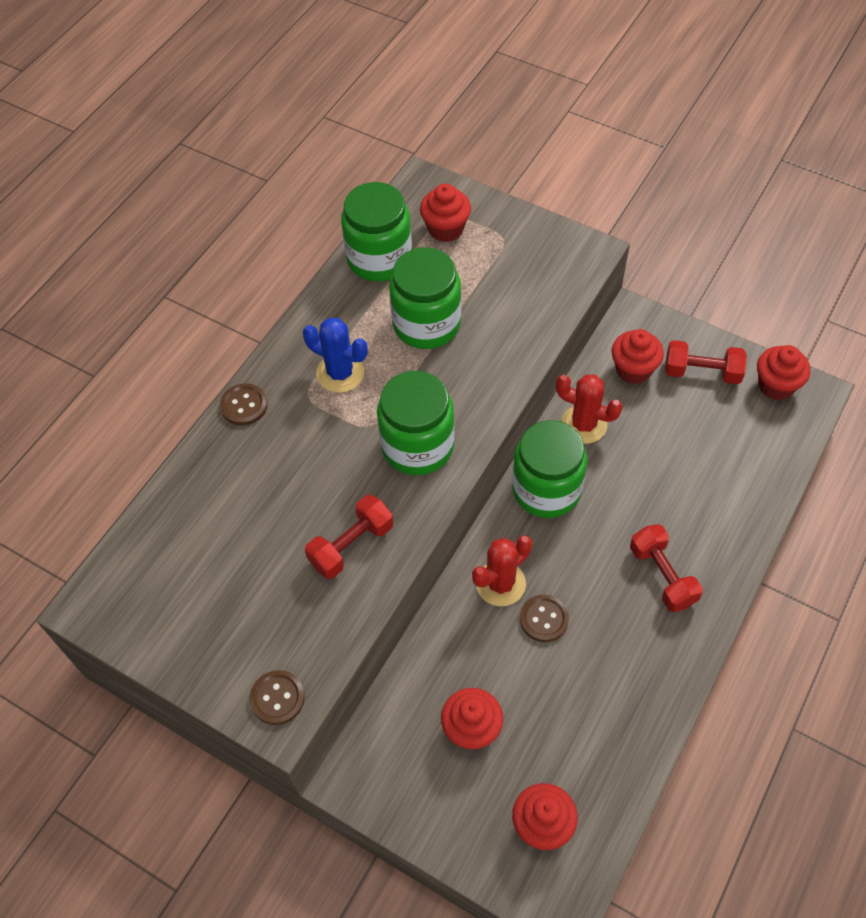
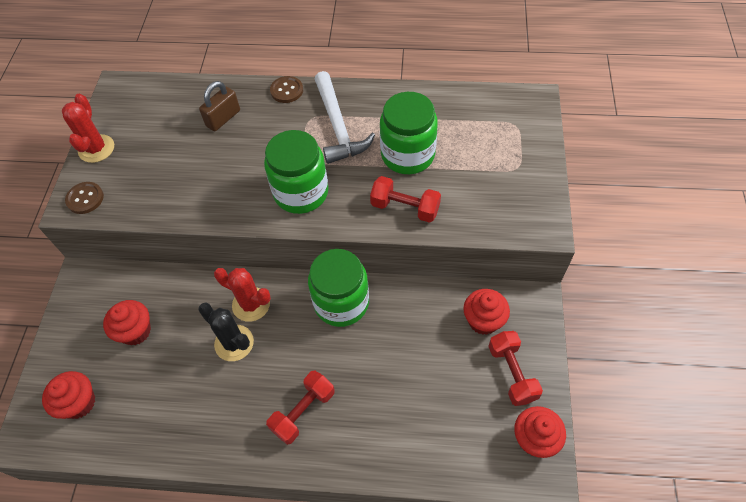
camera: 65 degrees right, 0 degrees up
(243, 491) = (223, 118): none -> brown padlock
(340, 373) = (338, 126): blue cactus -> white hammer
(351, 545) = (206, 189): red dumbbell -> red dumbbell (405, 208)
(379, 258) = (448, 105): green jar -> none
(445, 229) = (501, 130): red cupcake -> none
(544, 619) = (234, 343): brown button -> black cactus
(583, 424) = (411, 305): red cactus -> red cactus (96, 149)

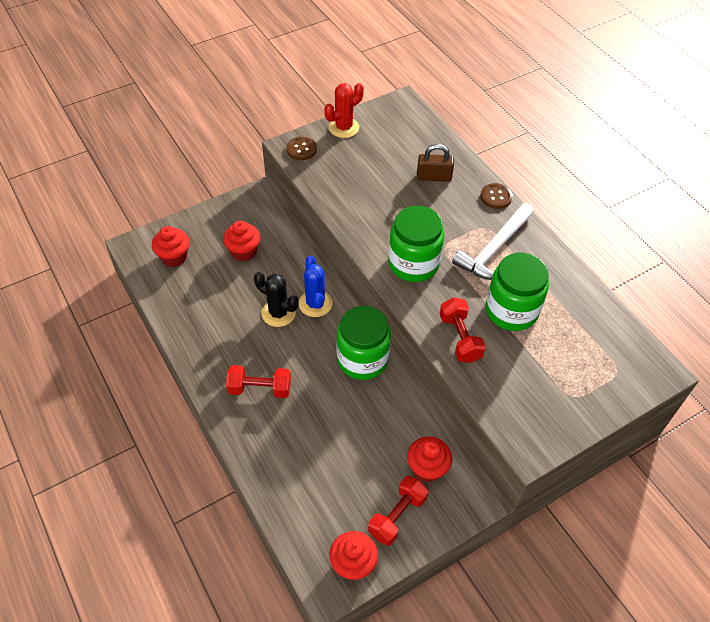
camera: 50 degrees right, 5 degrees down
(234, 343) = (278, 313): black cactus -> black cactus turned 60 degrees counterclockwise
(251, 304) = (315, 303): red cactus -> blue cactus

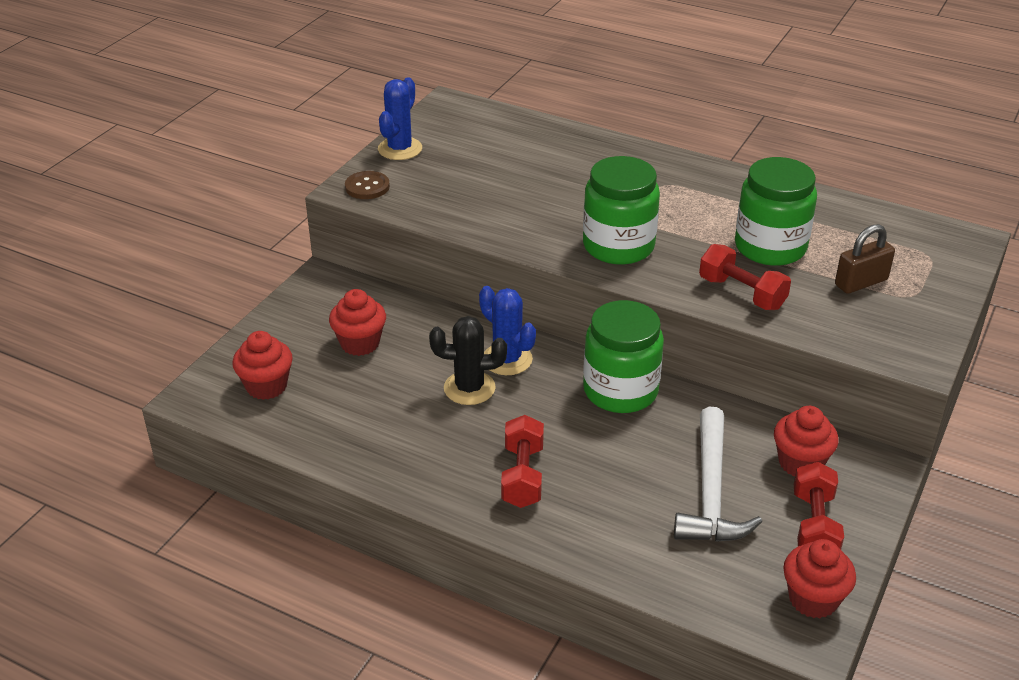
camera: 30 degrees left, 15 degrees down
(260, 388) = (522, 476): red dumbbell -> red dumbbell turned 60 degrees counterclockwise
(344, 128) = (400, 149): red cactus -> blue cactus
(434, 177) = (557, 159): brown padlock -> brown padlock (861, 282)
(494, 249) = (694, 200): white hammer -> white hammer (711, 492)
(496, 197) = (646, 153): brown button -> none

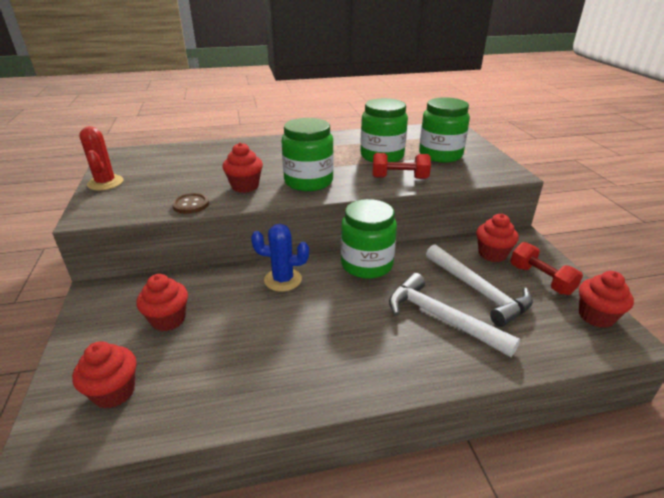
camera: 40 degrees left, 5 degrees down
(367, 187) = (102, 209): brown button -> brown button (191, 205)
(400, 149) = (105, 183): blue cactus -> red cactus
(469, 388) = (278, 308): black cactus -> none
(522, 476) = (375, 343): red dumbbell -> none
(537, 220) = (245, 186): none -> red cupcake
(623, 493) = (441, 318): none -> white hammer
(861, 282) = (440, 155): brown padlock -> green jar

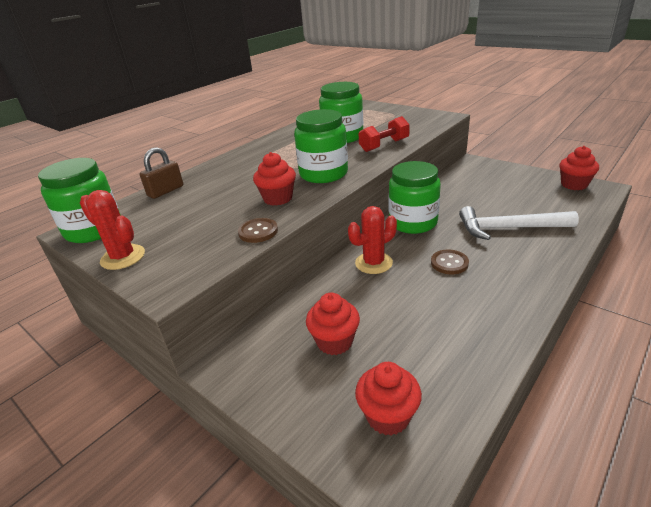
camera: 35 degrees left, 0 degrees up
(198, 148) = (165, 191): none -> brown padlock
(283, 280) = (373, 263): blue cactus -> red cactus
(336, 315) = (449, 263): none -> brown button
(440, 155) = (381, 122): green jar -> green jar (94, 230)
(478, 291) = (501, 202): white hammer -> none
(492, 254) = (474, 179): red cupcake -> none
(541, 279) = (520, 180): red dumbbell -> none

